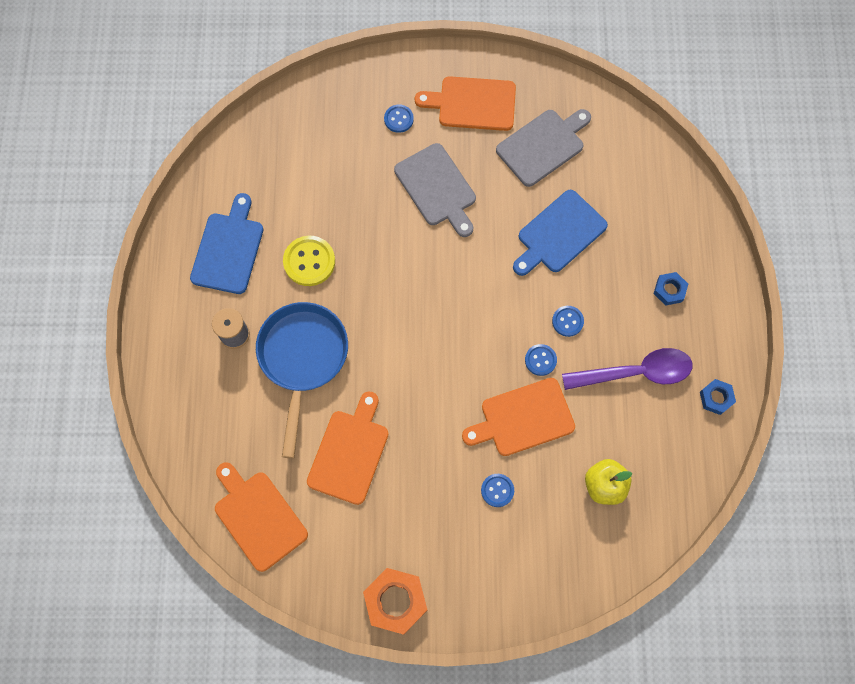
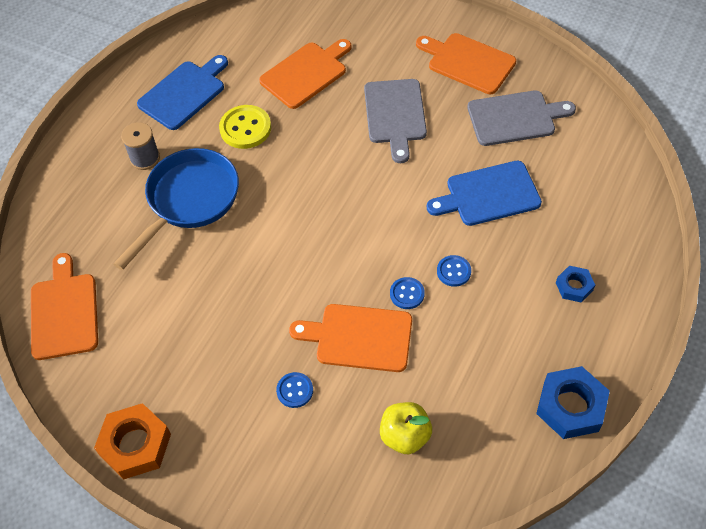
camera: 30 degrees right, 15 degrees down
(349, 452) = (179, 294): orange cutting board -> orange cutting board (306, 73)
(398, 119) = (393, 51): blue button -> none
(635, 372) = (497, 345): purple spoon -> none
(716, 398) = (570, 406): blue nut -> blue nut, size x1.78

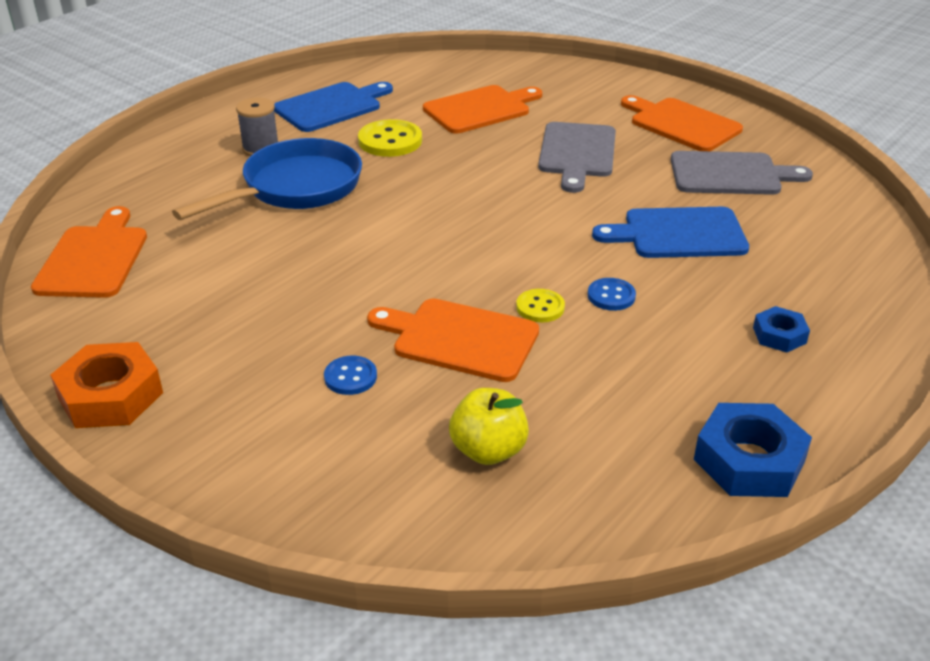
camera: 10 degrees right, 20 degrees down
(407, 294) = (540, 307): blue button -> yellow button

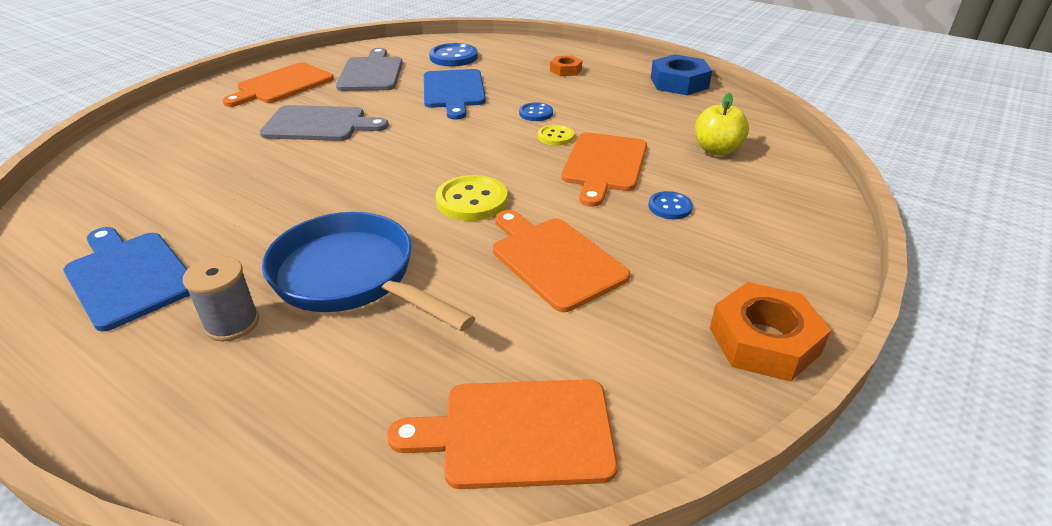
camera: 95 degrees left, 0 degrees up
(390, 141) = (253, 222): yellow button -> yellow button (472, 200)
(480, 109) = (200, 172): orange cutting board -> orange cutting board (554, 260)
(779, 335) = (565, 70): blue nut -> orange nut
(807, 233) = (453, 57): none -> blue button

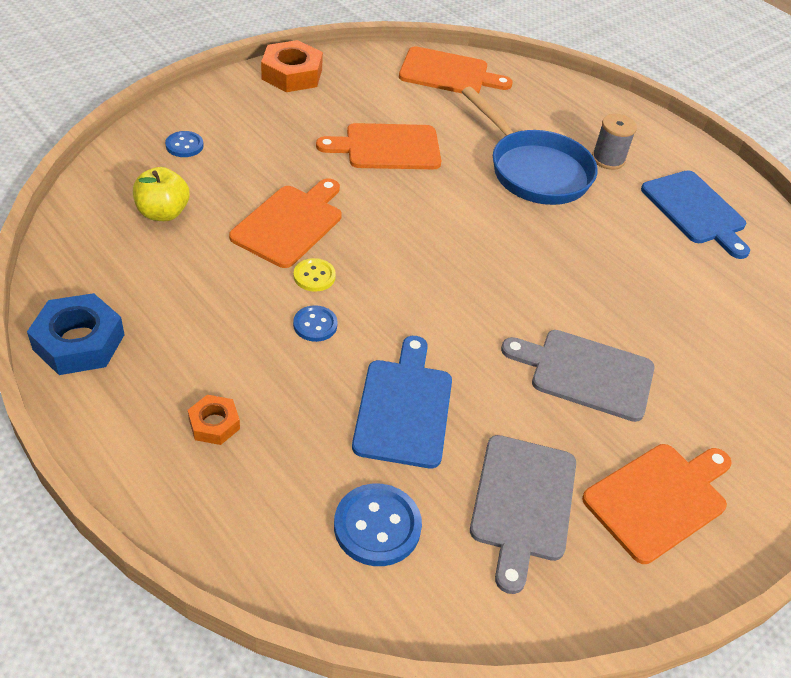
camera: 170 degrees left, 10 degrees up
(472, 200) = (432, 214): yellow button -> none
(554, 260) = (387, 147): orange cutting board -> orange cutting board turned 105 degrees clockwise
(670, 207) = (268, 165): blue button -> blue button (184, 145)

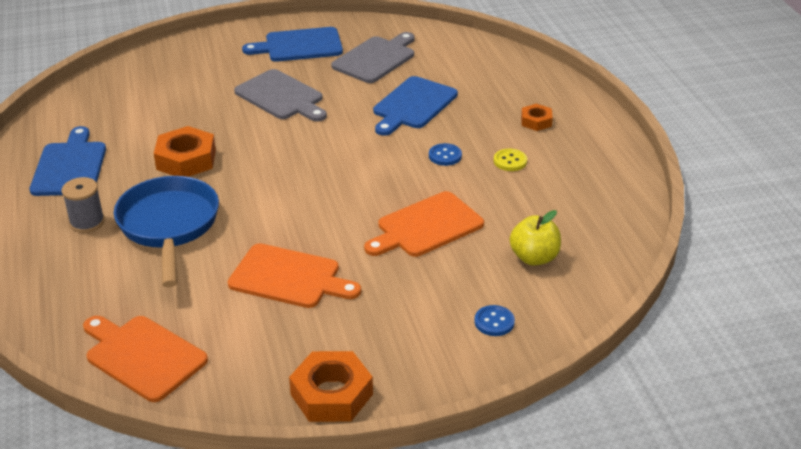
camera: 150 degrees left, 10 degrees down
(79, 342) = (617, 179): blue nut -> none
(314, 276) = (428, 185): yellow button -> yellow button (510, 161)
(377, 526) = (461, 67): blue button -> none
(597, 246) = (186, 160): none -> orange nut
(659, 498) = (299, 46): orange cutting board -> blue cutting board

